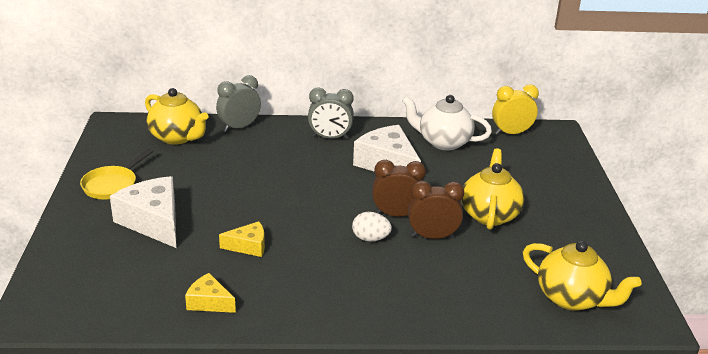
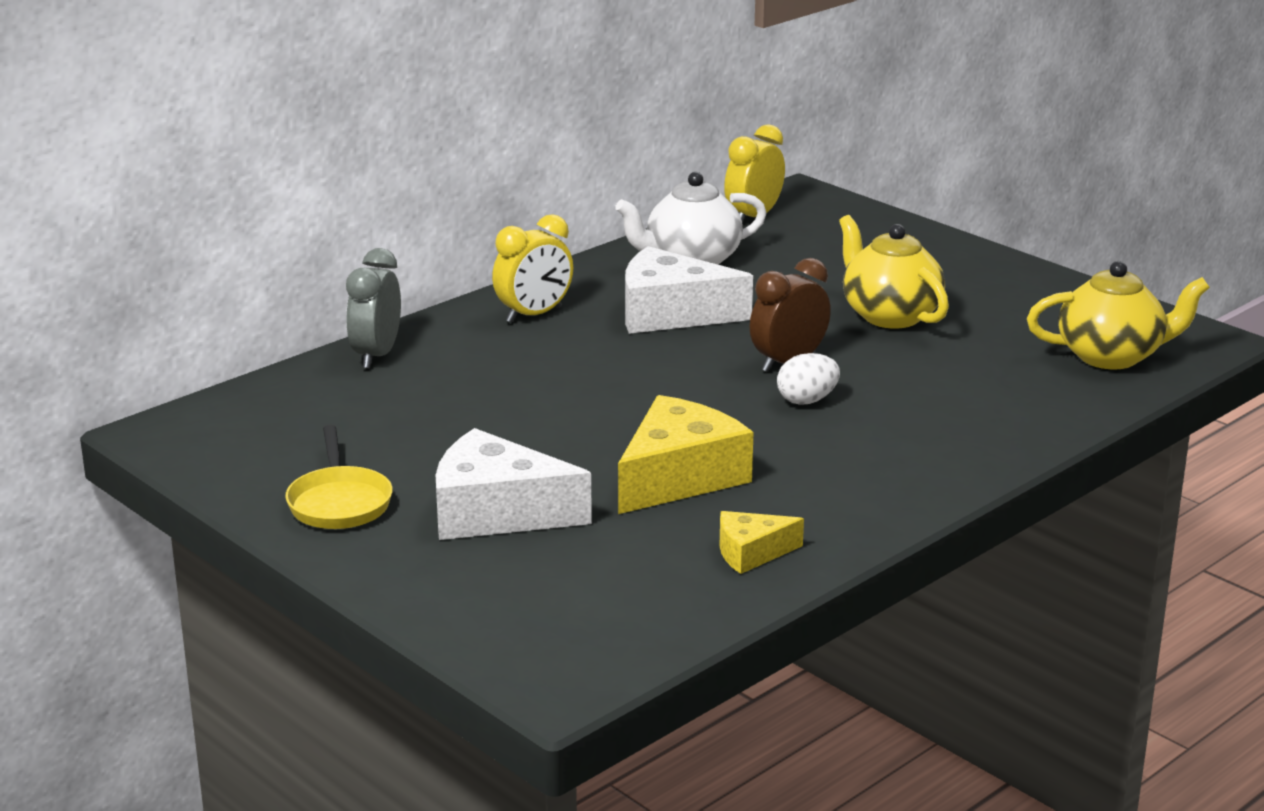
camera: 40 degrees left, 5 degrees down
(177, 137) = (307, 406): yellow teapot -> none
(248, 246) = (679, 477): yellow cheese -> yellow cheese, size x1.87
(330, 137) = (534, 315): grey clock -> yellow clock
(432, 237) = (871, 366): brown clock -> none

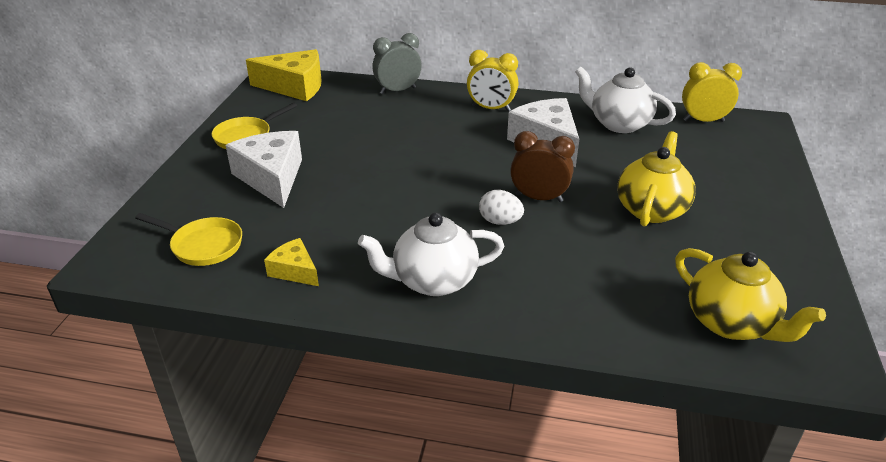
camera: 55 degrees right, 10 degrees up
(611, 602) = (203, 245): none -> yellow pan
(679, 477) = (360, 214): yellow cheese -> yellow cheese (294, 87)
(874, 475) = (433, 281): none -> white teapot

